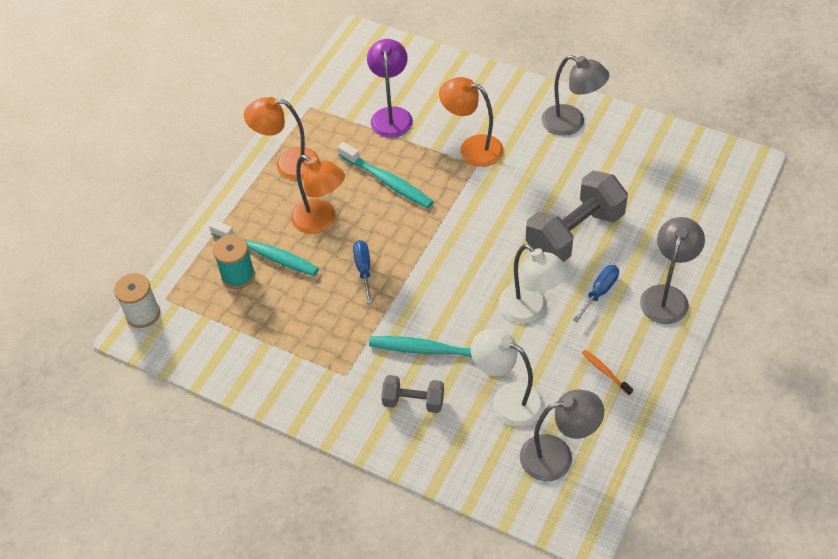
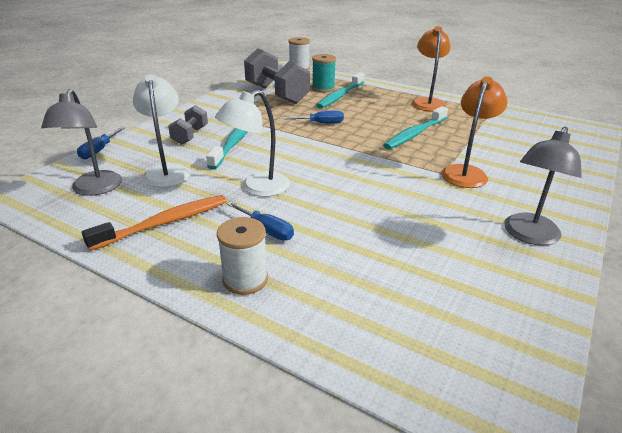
camera: 90 degrees right, 20 degrees down
(321, 221) = (370, 111): orange lamp -> none
(391, 115) = (496, 138): purple lamp -> none
(467, 490) = (99, 150): none -> blue screwdriver
(507, 399) = (167, 171): white lamp -> white lamp turned 45 degrees counterclockwise
(574, 233) = (351, 222): grey dumbbell -> grey dumbbell (277, 94)
(605, 372) = (164, 223): orange toothbrush -> orange toothbrush, size x2.02
(666, 296) = (245, 279): grey lamp -> white spool

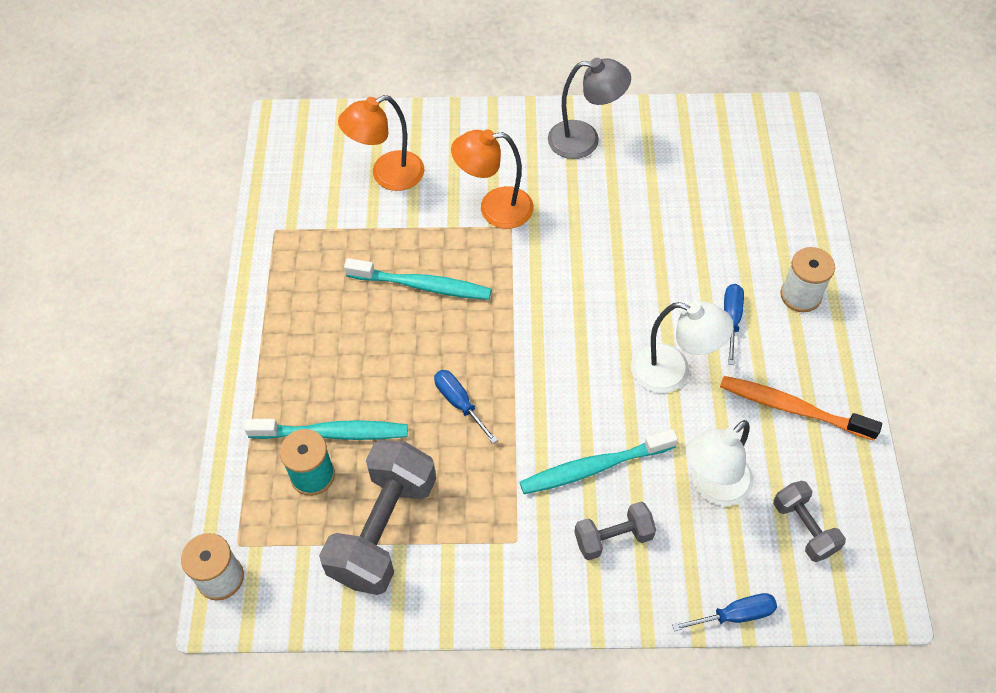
camera: 120 degrees left, 25 degrees up
(94, 189) = (804, 528): grey lamp -> grey dumbbell
(427, 102) = (290, 310): orange lamp -> orange lamp (387, 175)

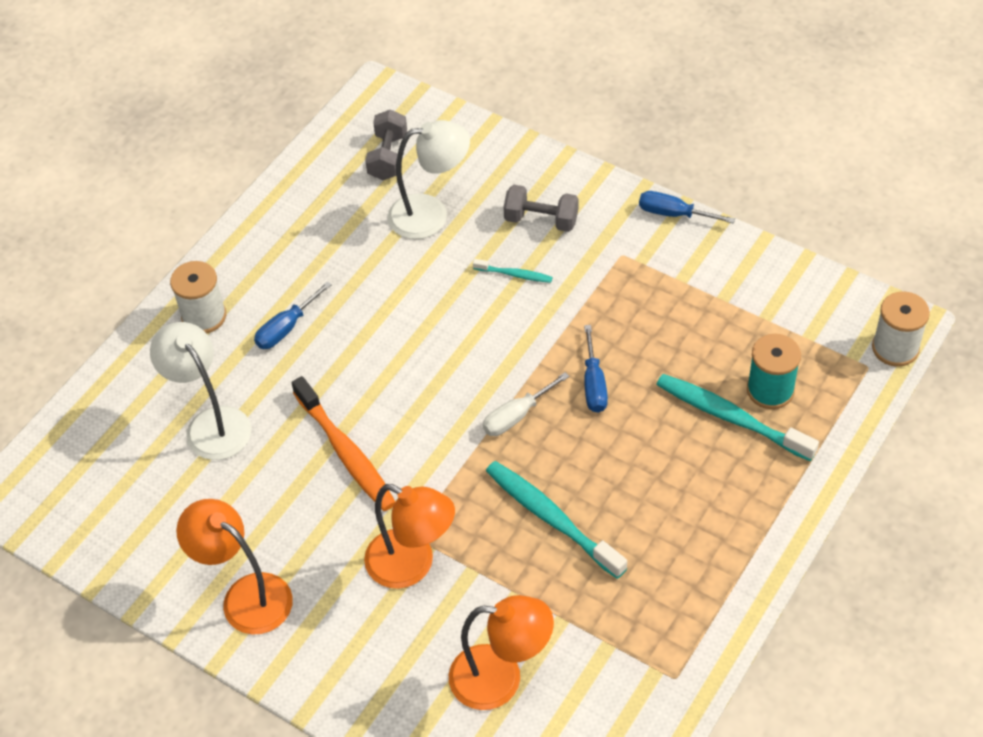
camera: 145 degrees left, 5 degrees down
(383, 529) = (730, 316): grey dumbbell -> none
(501, 345) = (516, 416): none -> white screwdriver
(585, 140) = (245, 596): grey lamp -> orange lamp
(594, 467) = (514, 274): turquoise toothbrush -> turquoise toothbrush, size x0.50
(672, 372) = (381, 312): white lamp -> white lamp (211, 423)
(735, 615) = (492, 133): blue screwdriver -> blue screwdriver (673, 214)
(793, 408) = (309, 235): orange toothbrush -> orange toothbrush (345, 452)

